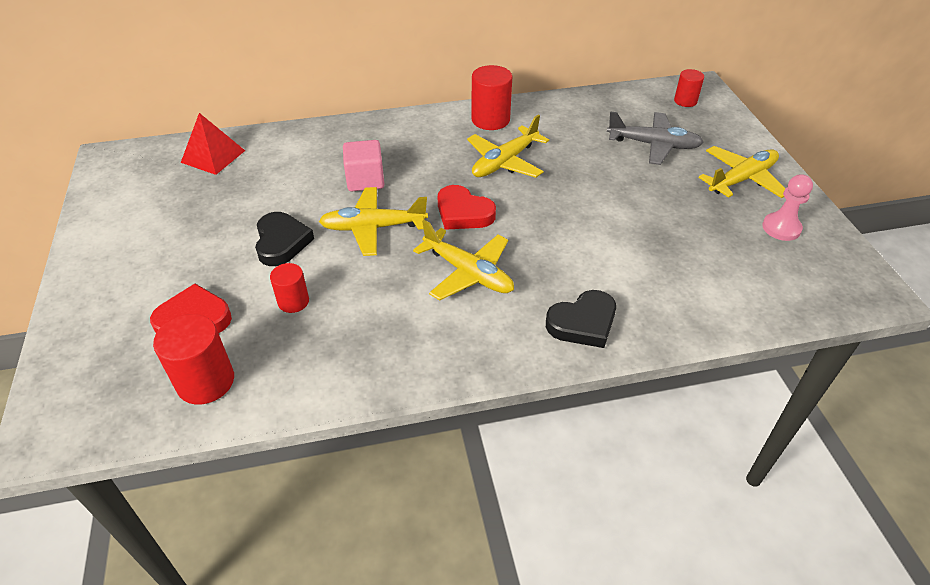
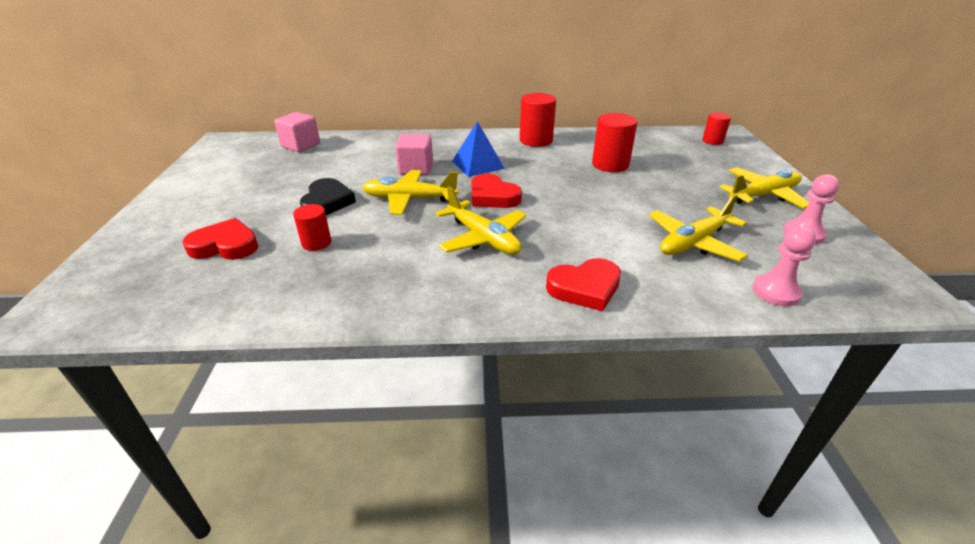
camera: 10 degrees right, 10 degrees down
(205, 381) = (207, 293): red cylinder -> red cylinder (610, 164)
(213, 156) = (301, 145): red pyramid -> pink cube
(434, 166) = (477, 164): none -> blue pyramid
(504, 162) = (540, 167): yellow plane -> yellow plane (693, 242)
(583, 323) = (585, 288): black heart -> red heart
(654, 145) = (679, 166): grey plane -> none
(757, 303) = (775, 292): none -> pink pawn

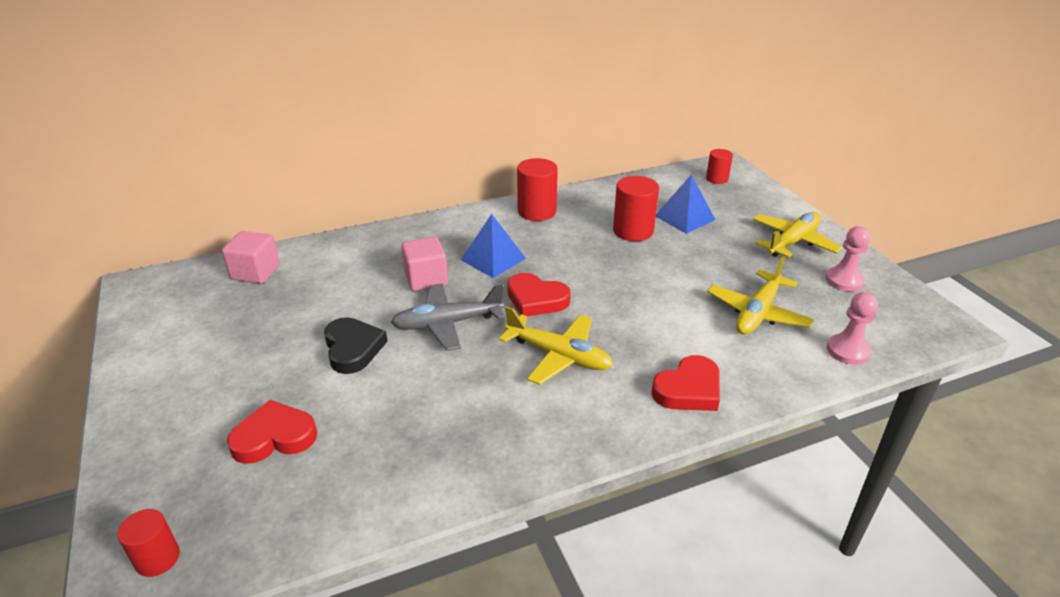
camera: 20 degrees left, 0 degrees up
(316, 243) = (381, 406): red cylinder -> red cylinder (157, 558)
(409, 199) = (447, 323): yellow plane -> grey plane
(664, 162) = (684, 217): none -> blue pyramid

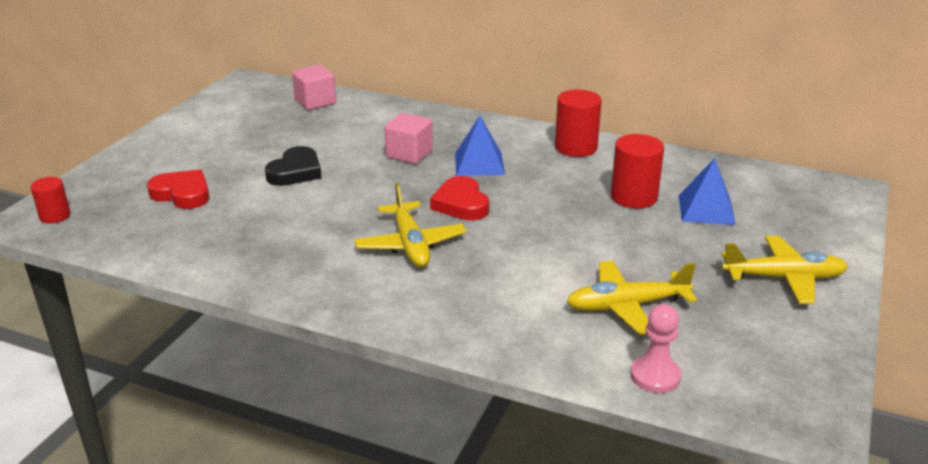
camera: 45 degrees right, 5 degrees down
(447, 323) = (374, 187): grey plane -> none
(688, 389) = (462, 317): red heart -> none
(717, 179) = (810, 195): red cylinder -> none
(844, 280) = (772, 332): pink pawn -> none

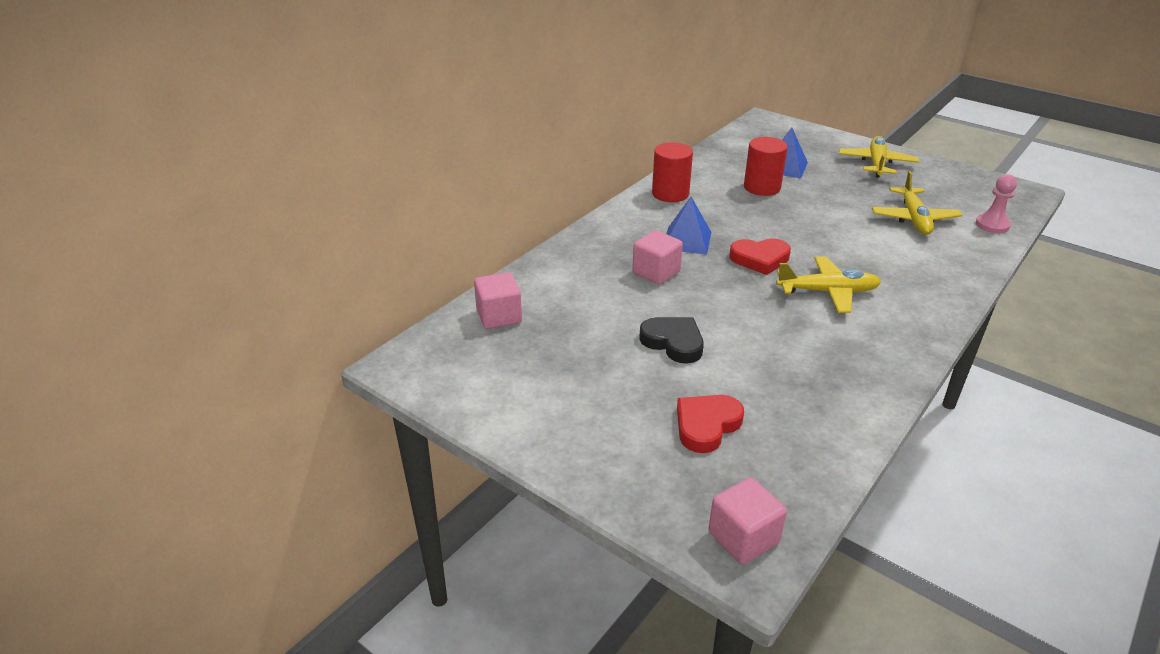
camera: 75 degrees left, 5 degrees up
(55, 216) = (743, 538): red cylinder -> pink cube

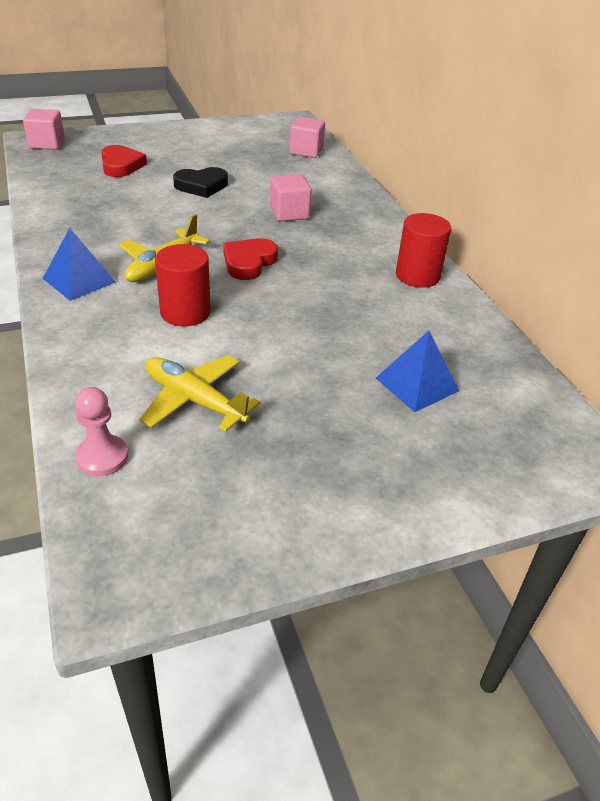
camera: 120 degrees right, 5 degrees up
(687, 240) = (320, 245): blue pyramid -> blue pyramid (79, 280)
(762, 187) = (378, 336): red cylinder -> red cylinder (185, 312)
(876, 163) = (356, 479): yellow plane -> none

